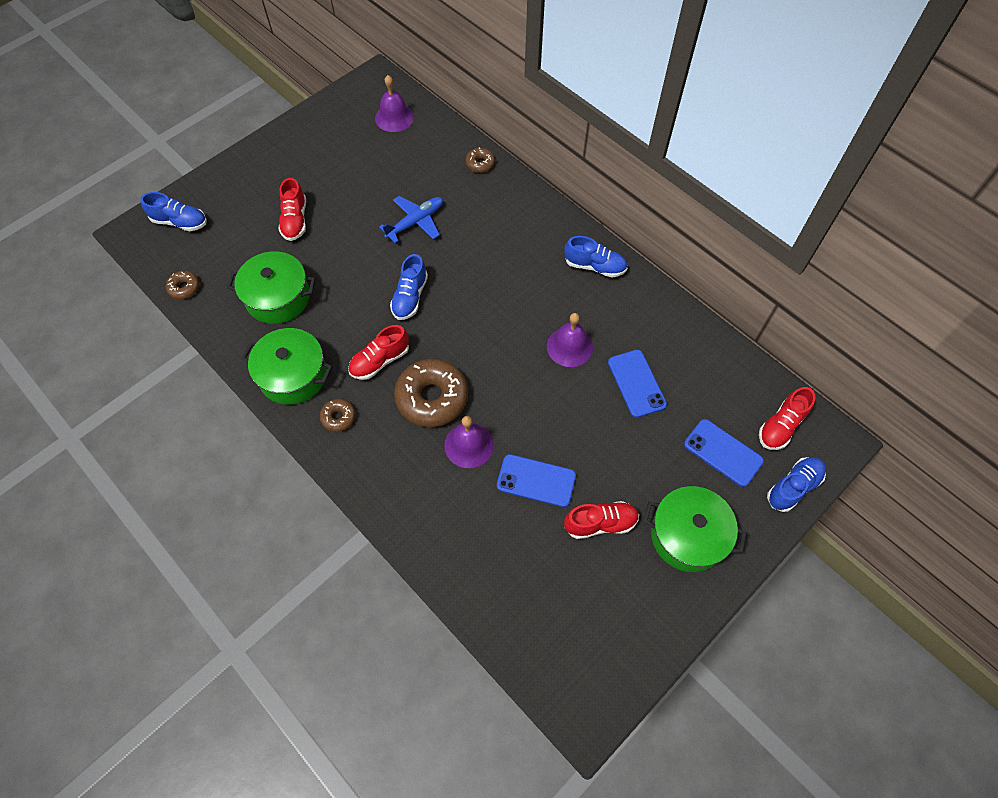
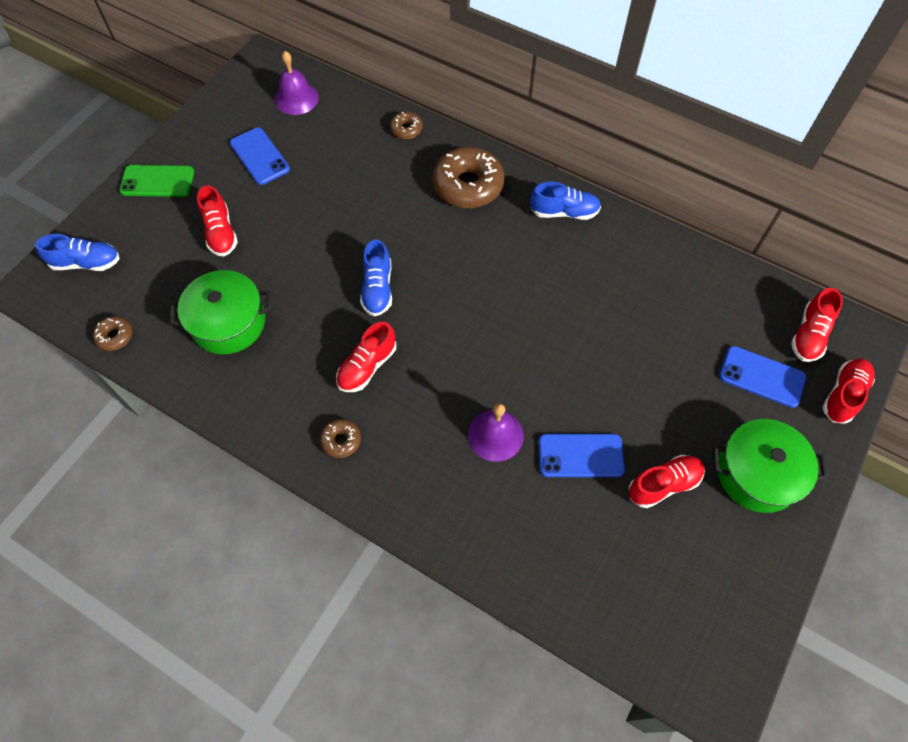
camera: 15 degrees left, 0 degrees up
(257, 165) = (157, 181): none -> green phone
(293, 375) = (274, 405): green pot -> none
(415, 222) = (357, 206): blue plane -> none
(432, 398) = (438, 393): brown donut -> brown donut (468, 185)
(569, 346) = (567, 303): purple bell -> none
(636, 383) = (649, 325): blue phone -> blue phone (259, 156)
(793, 487) = (843, 395): blue shoe -> red shoe

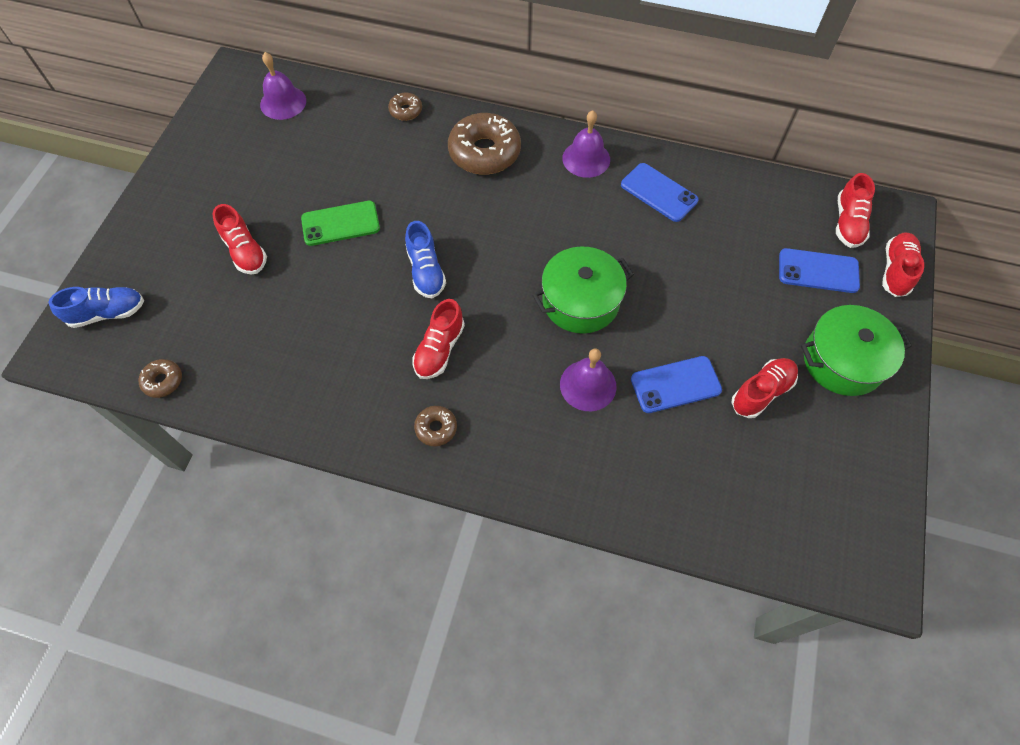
camera: 15 degrees left, 0 degrees up
(157, 181) = (160, 214): green phone -> green phone (340, 223)
(228, 322) = (281, 339): green pot -> green pot (580, 301)
(259, 156) = (262, 167): blue phone -> blue phone (659, 193)
(564, 212) = (586, 159): blue shoe -> purple bell

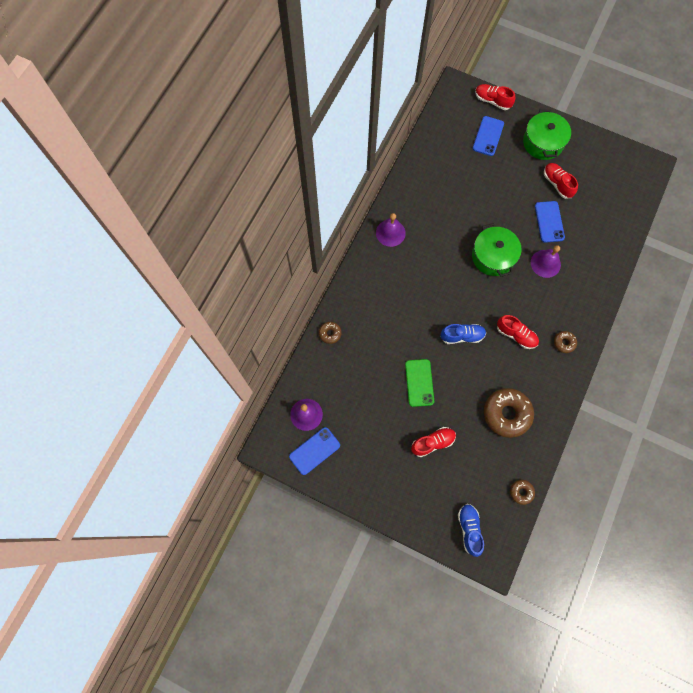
camera: 80 degrees left, 10 degrees up
(484, 152) = (375, 290): brown donut -> brown donut (506, 414)
(659, 193) = (423, 199): blue phone -> blue phone (314, 451)
(848, 223) = (458, 112): red shoe -> none

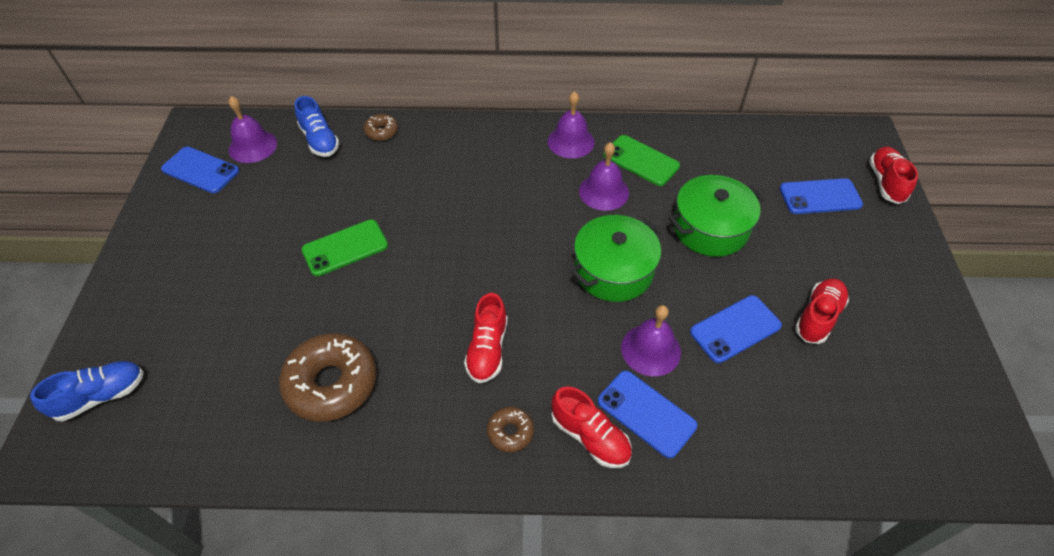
camera: 65 degrees right, 20 degrees down
(423, 205) = (641, 161): none -> green phone
(432, 443) = (248, 296): red shoe -> red shoe (590, 436)
(437, 235) = (604, 191): none -> purple bell
(462, 336) = (448, 275): blue shoe -> blue shoe (320, 140)
(521, 492) = (185, 456): brown donut -> none
(543, 142) = (877, 271): green pot -> green pot (710, 228)
(577, 282) = (646, 413): none -> blue phone

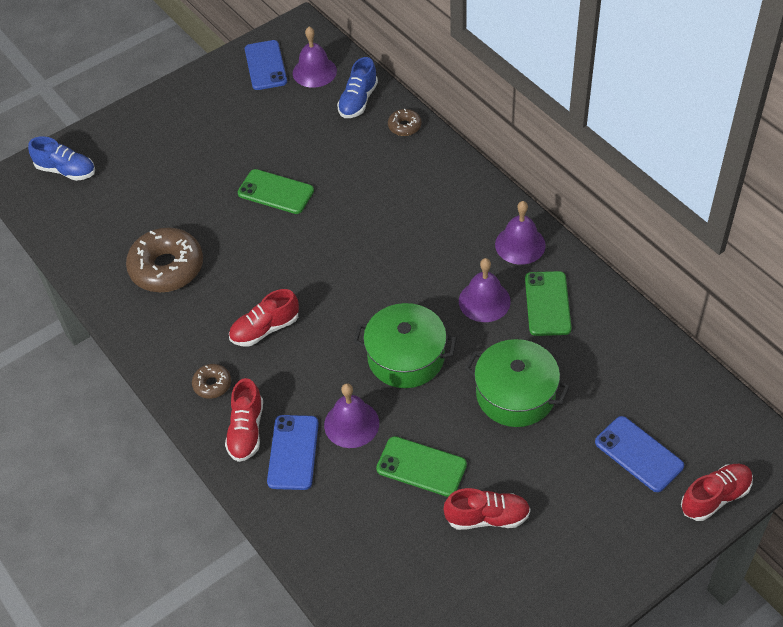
camera: 55 degrees right, 0 degrees up
(735, 329) = (421, 467): blue phone -> green phone

